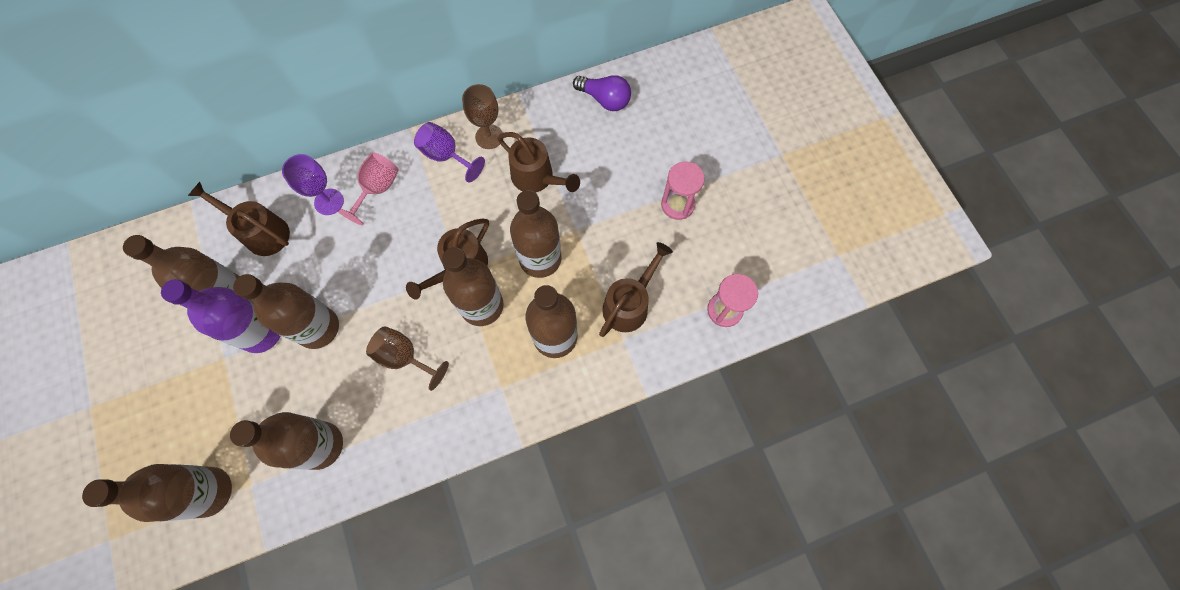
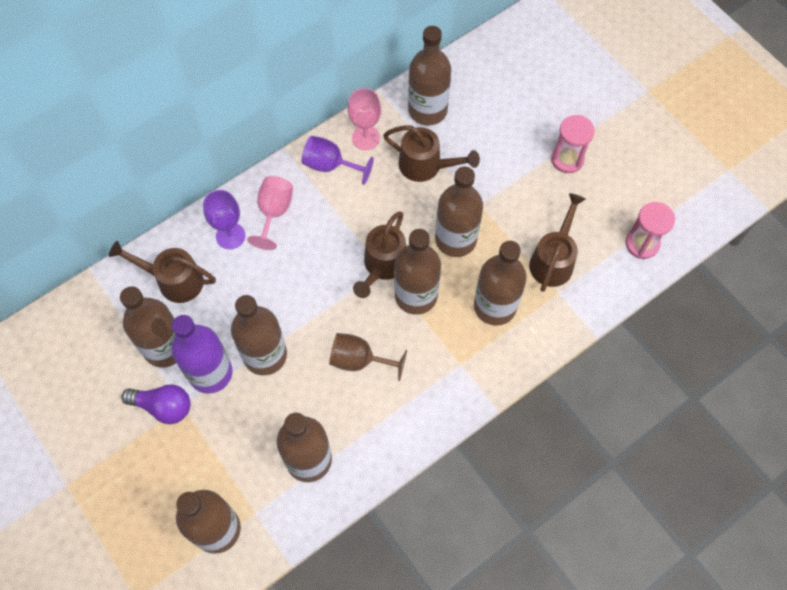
camera: 15 degrees left, 5 degrees down
(489, 137) = (365, 138): brown goblet -> pink goblet
(557, 123) = (427, 110): none -> brown bottle
(605, 99) = (465, 77): purple light bulb -> purple light bulb (163, 407)

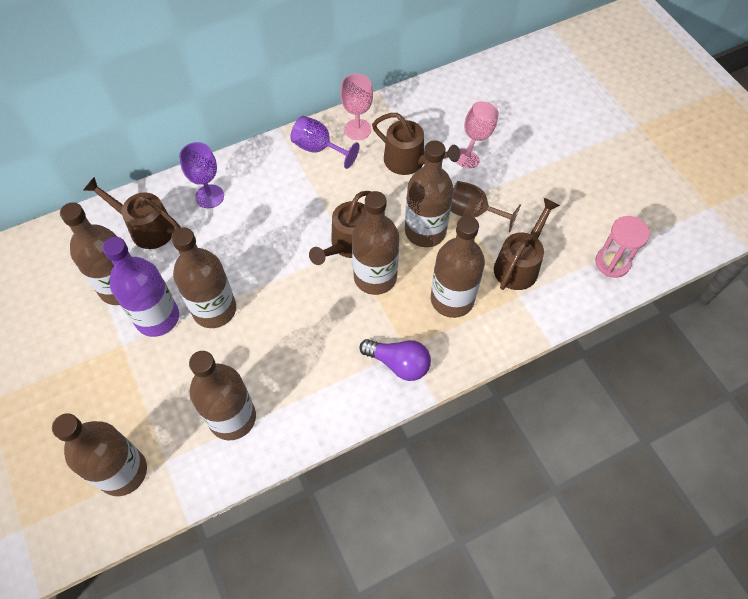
camera: 10 degrees right, 5 degrees down
(163, 407) = (103, 342): purple light bulb -> purple light bulb (399, 364)
(274, 213) = (256, 182): pink goblet -> pink goblet (476, 138)
(359, 360) = (306, 329): brown goblet -> brown goblet (473, 213)
(427, 110) = (421, 114): brown bottle -> none
(567, 159) = (549, 175): pink hourglass -> none

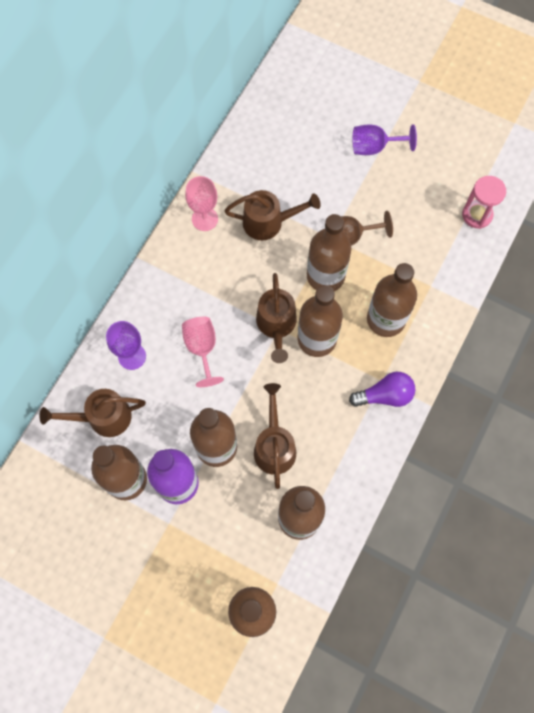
camera: 35 degrees left, 10 degrees up
(319, 149) = (187, 256): purple goblet -> purple goblet (374, 147)
(476, 138) = (305, 169): pink goblet -> pink goblet (202, 349)
(519, 264) = (413, 258): brown watering can -> brown watering can (274, 445)

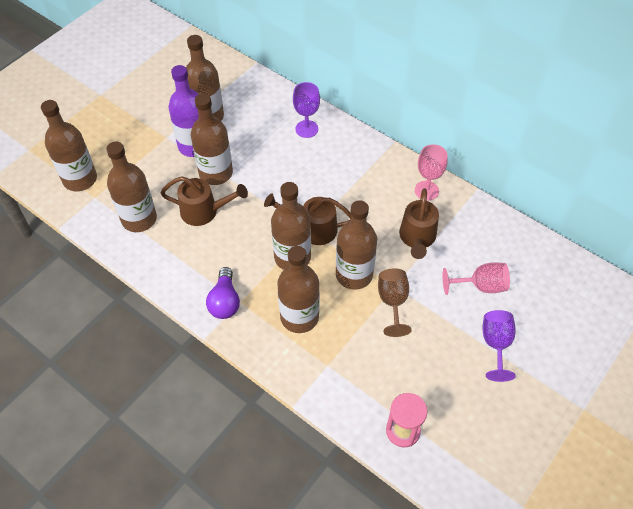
camera: 100 degrees right, 15 degrees down
(102, 418) = (260, 107): brown watering can -> none
(202, 349) = (302, 174): pink goblet -> pink goblet (480, 286)

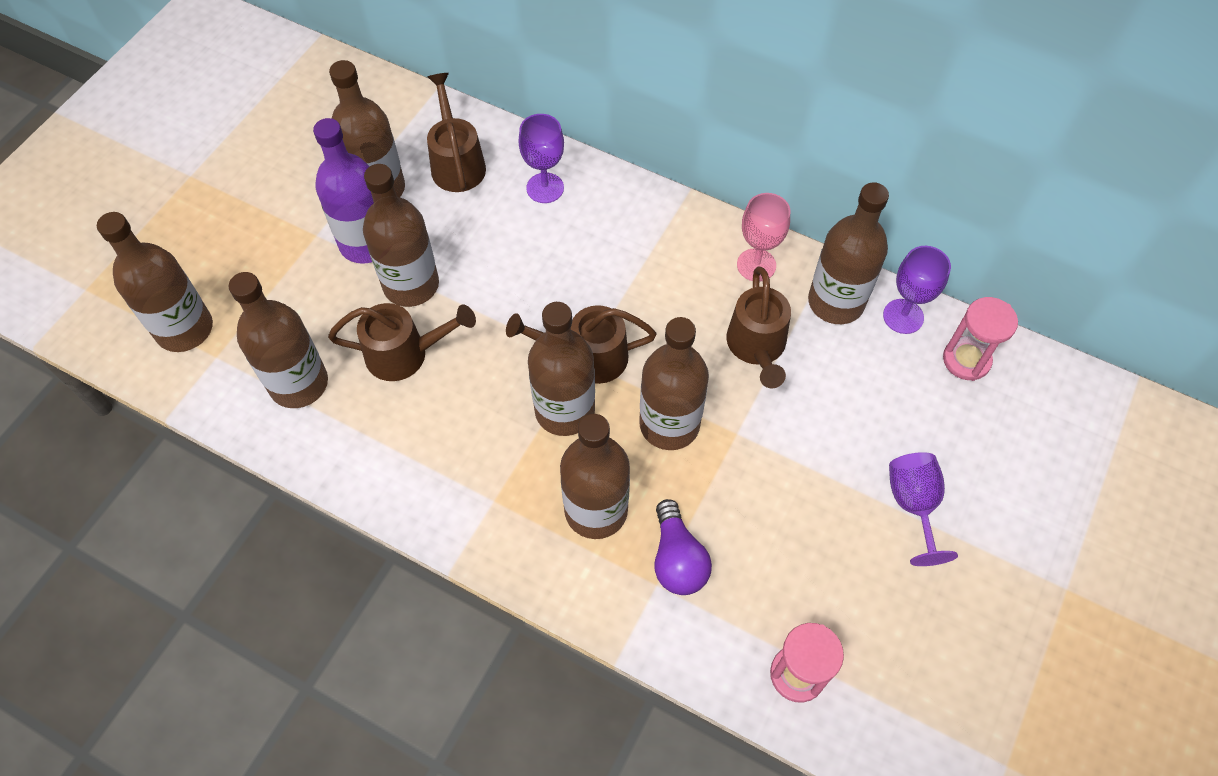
camera: 10 degrees left, 5 degrees up
(225, 301) = (469, 504): purple light bulb -> purple light bulb (677, 559)
(257, 107) = (456, 162): none -> brown watering can
(392, 302) = (739, 461): brown goblet -> none
(471, 219) = (836, 302): none -> brown bottle
(480, 286) = (871, 411): pink goblet -> none
(512, 233) = (903, 316): none -> purple goblet
(547, 264) = (966, 360): none -> pink hourglass

